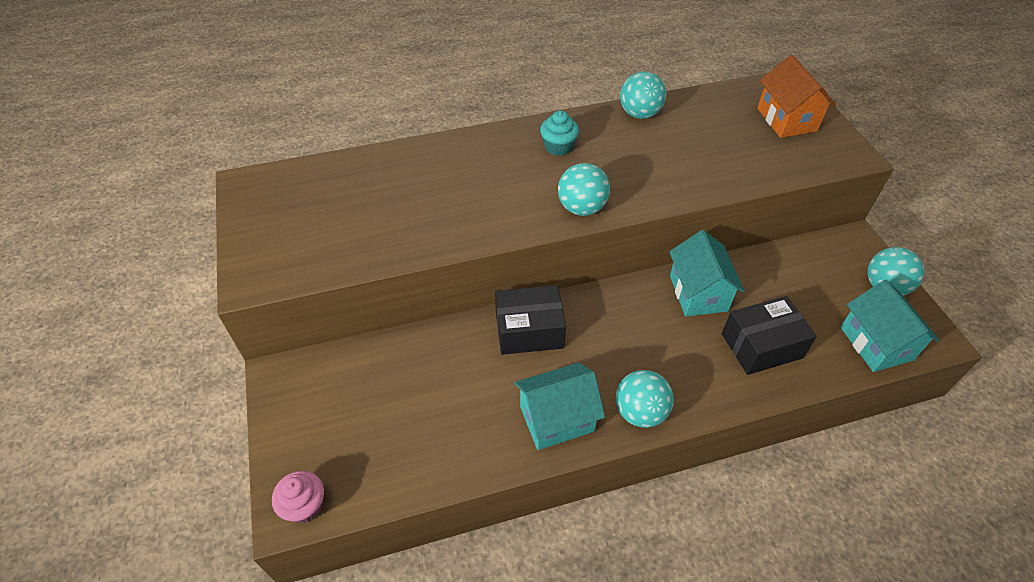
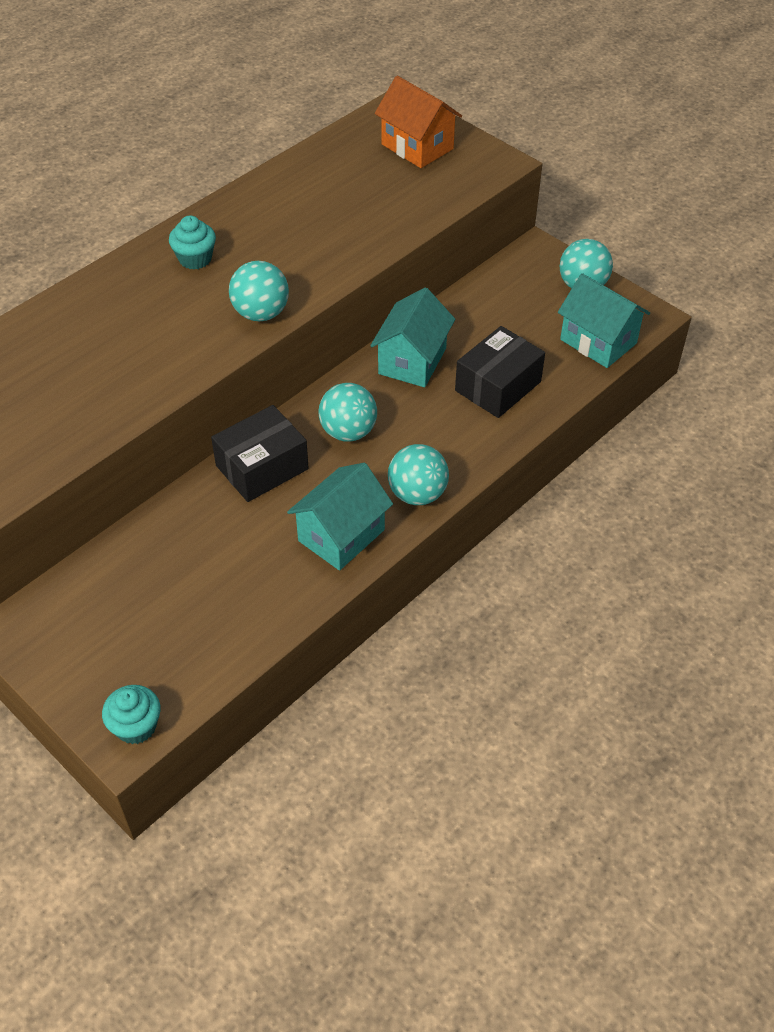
camera: 30 degrees left, 0 degrees up
(305, 506) = (136, 726): pink cupcake -> turquoise cupcake
(639, 114) = (261, 192): turquoise ball -> turquoise ball (348, 432)
(698, 293) = (412, 361): turquoise house -> turquoise house turned 60 degrees clockwise

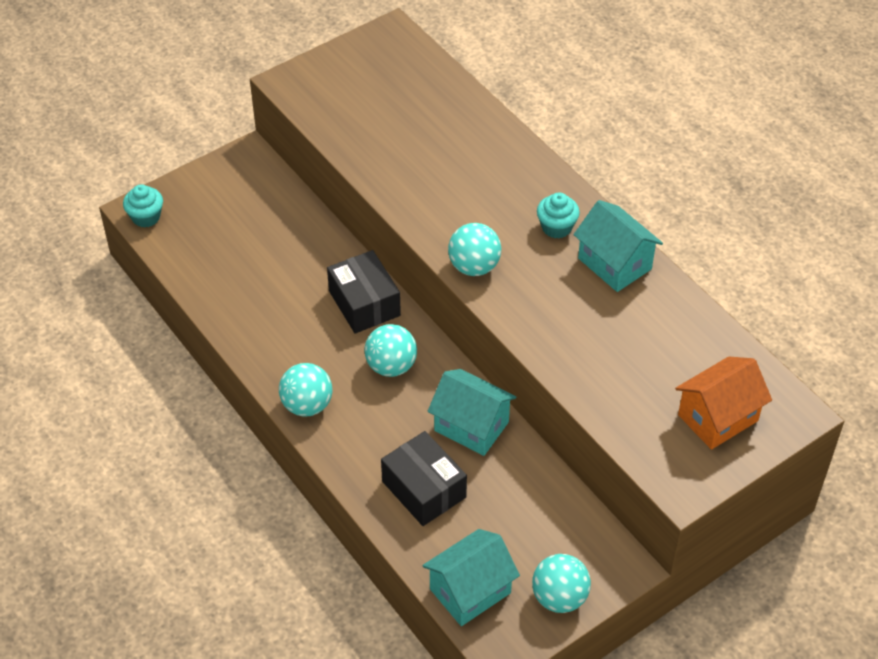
camera: 100 degrees right, 0 degrees up
(341, 535) = (277, 347): turquoise house -> turquoise house (614, 263)

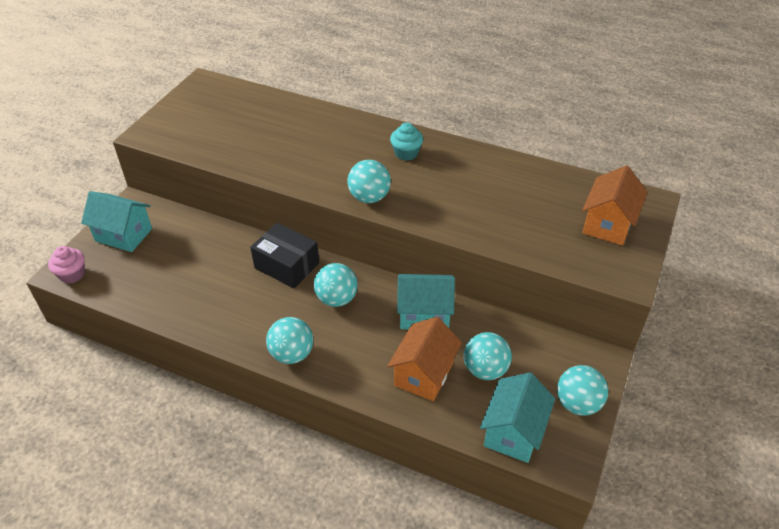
camera: 30 degrees left, 5 degrees down
(146, 217) = (72, 274): turquoise cupcake -> pink cupcake
(424, 489) = (423, 374): black box -> orange house
(490, 516) = (485, 370): none -> turquoise ball
(614, 263) = (462, 160): turquoise house -> turquoise house (124, 235)

